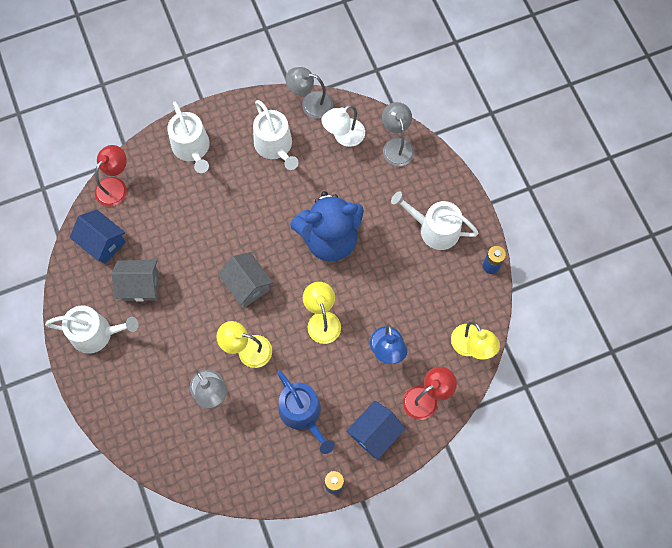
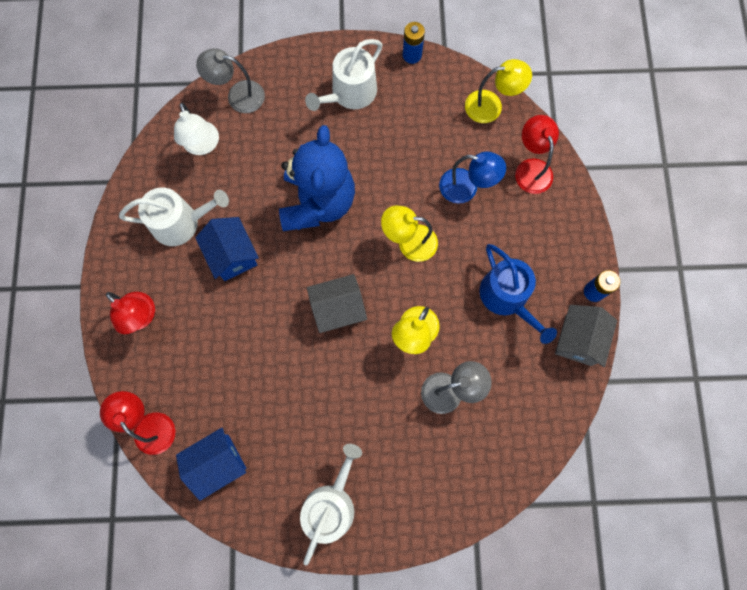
camera: 70 degrees left, 5 degrees up
(140, 286) = (291, 433): grey house -> grey house (578, 340)
(192, 148) = (141, 317): white watering can -> red lamp
(303, 414) = (507, 298): blue watering can -> blue watering can turned 75 degrees clockwise
(310, 103) = (145, 166): grey lamp -> none
(374, 433) = (552, 232): blue house -> blue house (232, 255)

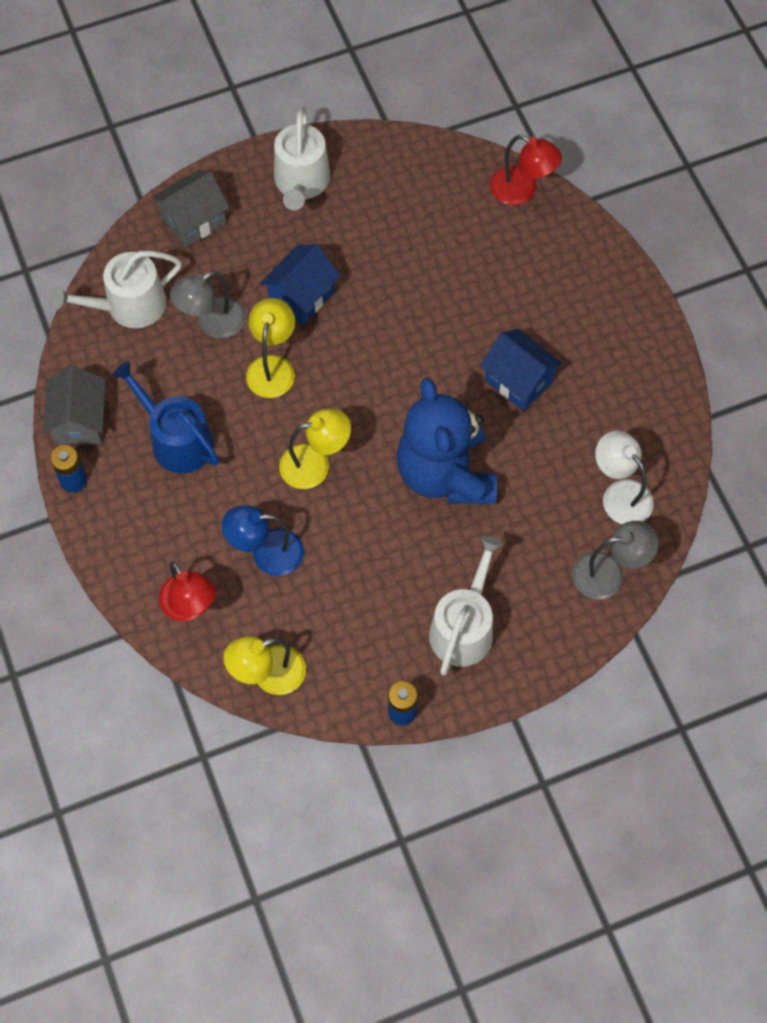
camera: 160 degrees right, 10 degrees down
(141, 317) = (587, 285): red lamp -> none
(181, 222) = (597, 396): white watering can -> white watering can (128, 306)
(218, 463) = (434, 181): blue house -> blue house (301, 296)
(338, 309) = (370, 364): grey house -> grey house (193, 220)

